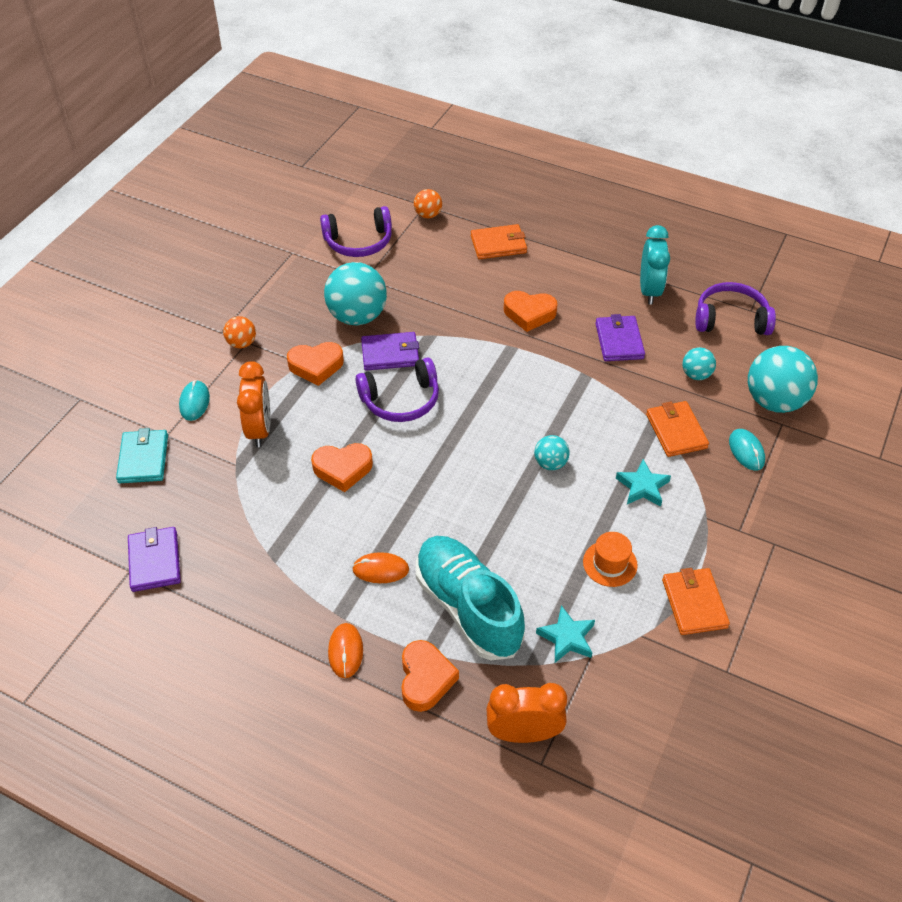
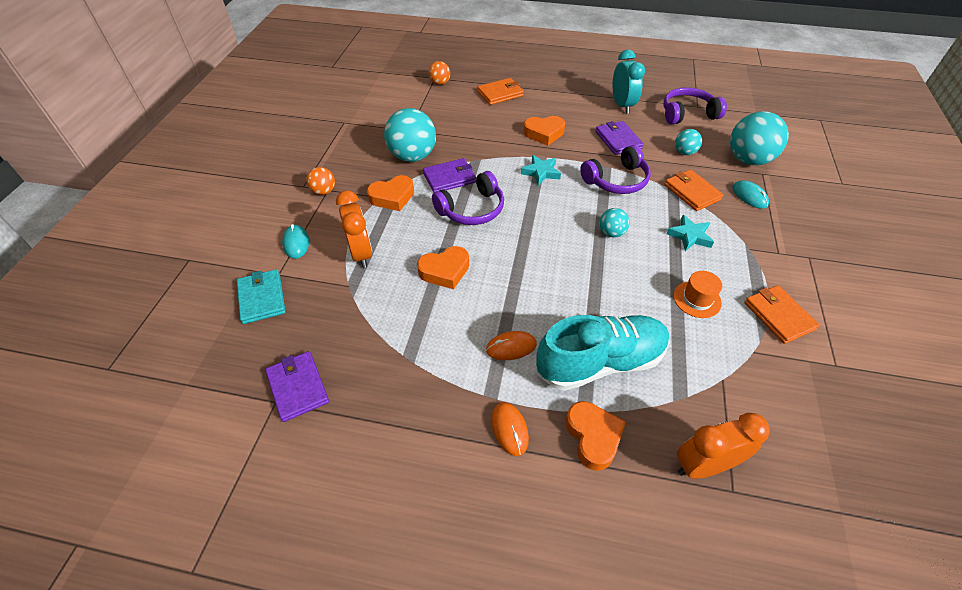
camera: 15 degrees left, 0 degrees up
(359, 242) = (394, 107): purple headphones -> purple headphones (616, 180)
(468, 607) = (600, 362): turquoise shoe -> turquoise shoe turned 120 degrees clockwise
(567, 637) = (695, 368): turquoise star -> turquoise star (541, 172)

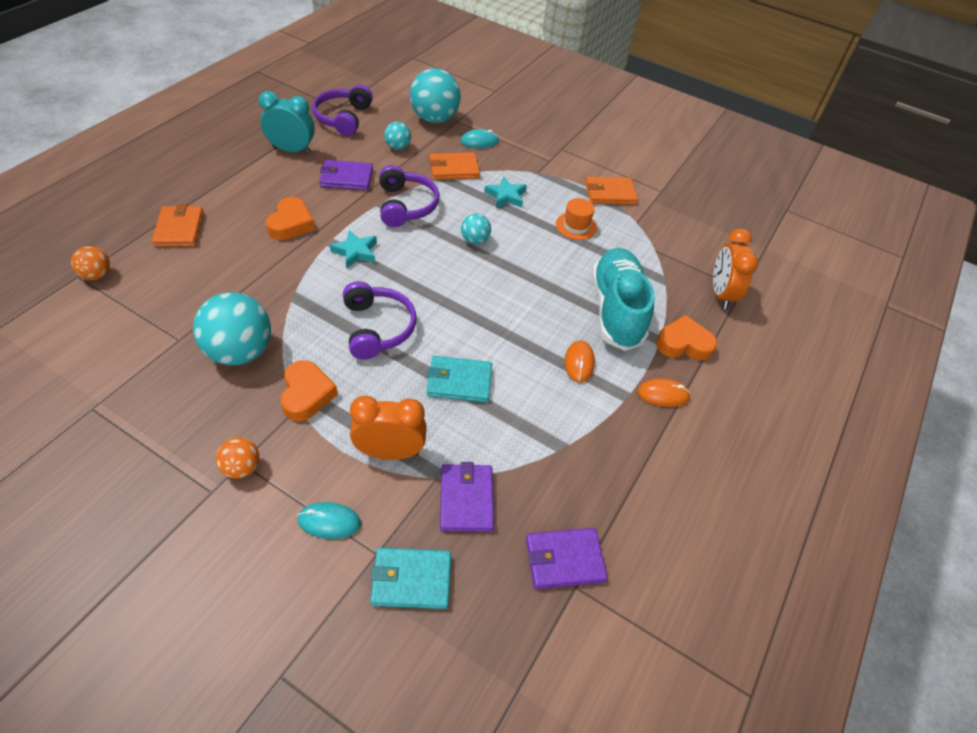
camera: 75 degrees left, 0 degrees up
(445, 271) = (459, 381): orange heart -> turquoise wallet
(449, 178) = (309, 329): purple wallet -> purple wallet (466, 499)

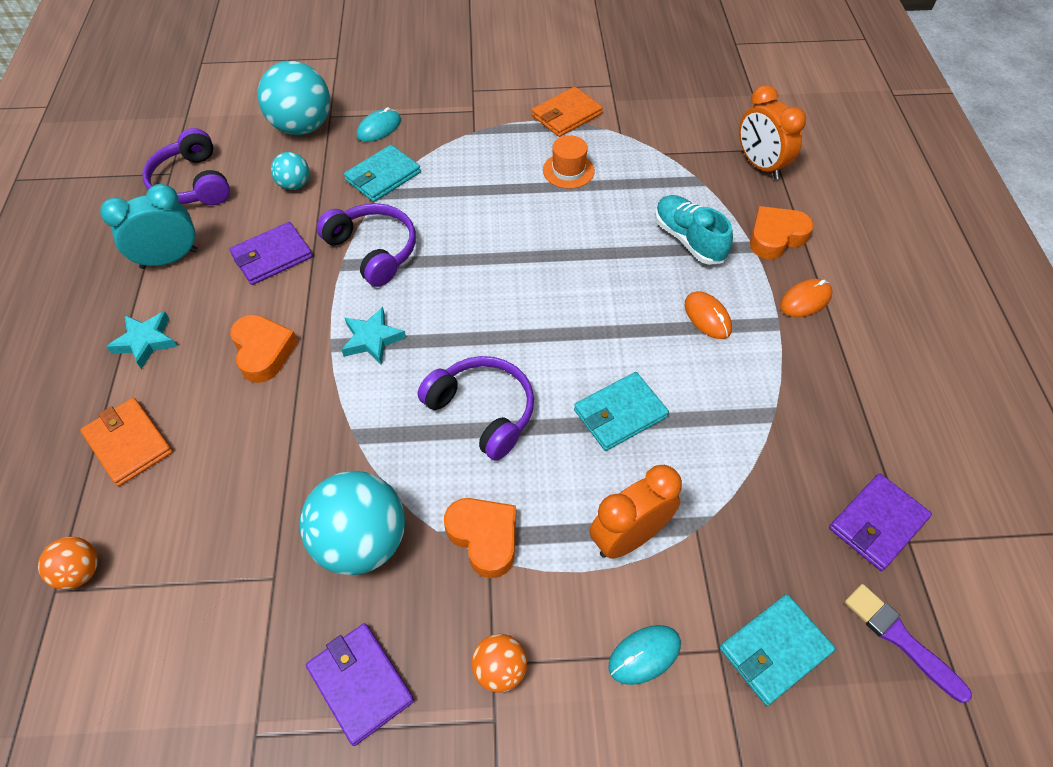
camera: 30 degrees left, 5 degrees up
(454, 169) = (383, 176): orange wallet -> turquoise wallet
(466, 499) = (743, 531): purple wallet -> purple wallet (360, 683)
(475, 240) = (485, 247): turquoise ball -> none
(503, 638) = (900, 639): none -> purple brush
(506, 196) = (468, 177): turquoise star -> turquoise star (145, 341)
(616, 310) = (688, 239): turquoise shoe -> turquoise shoe, size x0.63

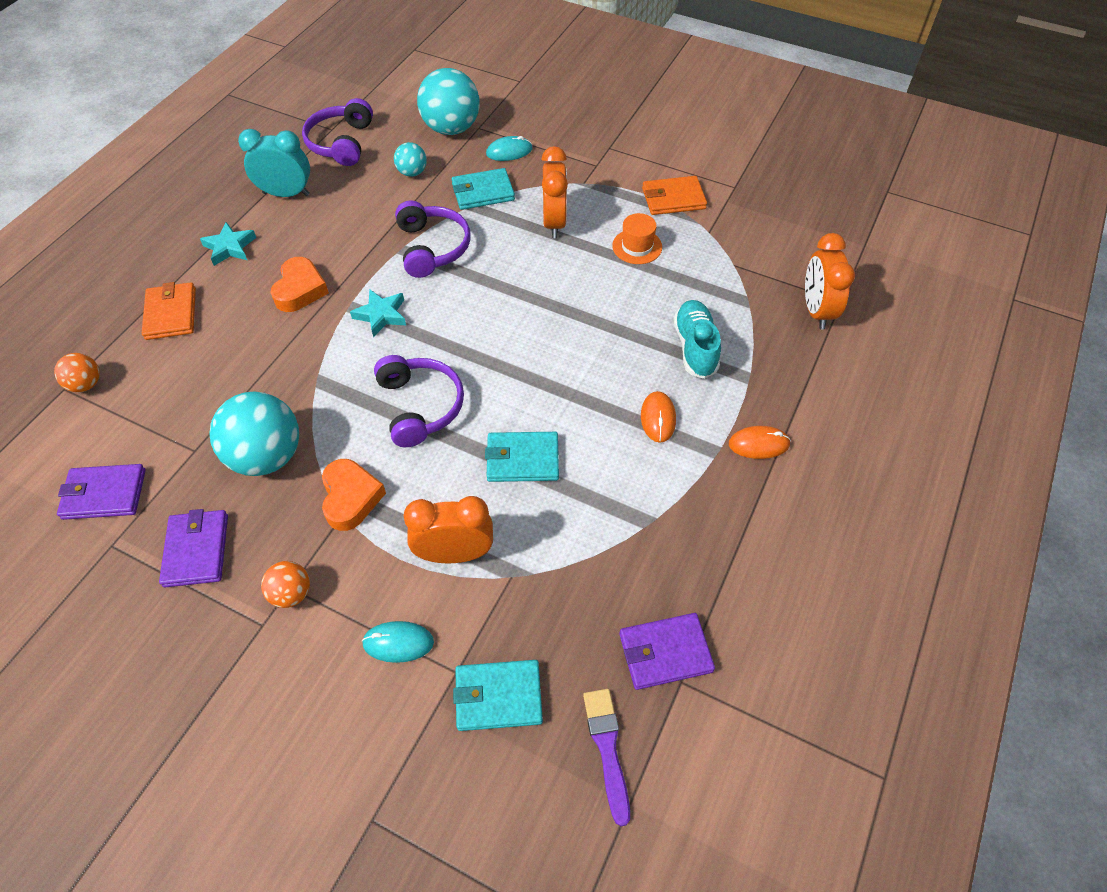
camera: 30 degrees right, 0 degrees up
(272, 256) = (356, 221): purple wallet -> purple wallet (104, 494)
(475, 179) = (554, 223): none -> orange clock
(776, 237) = (777, 379): orange heart -> none

